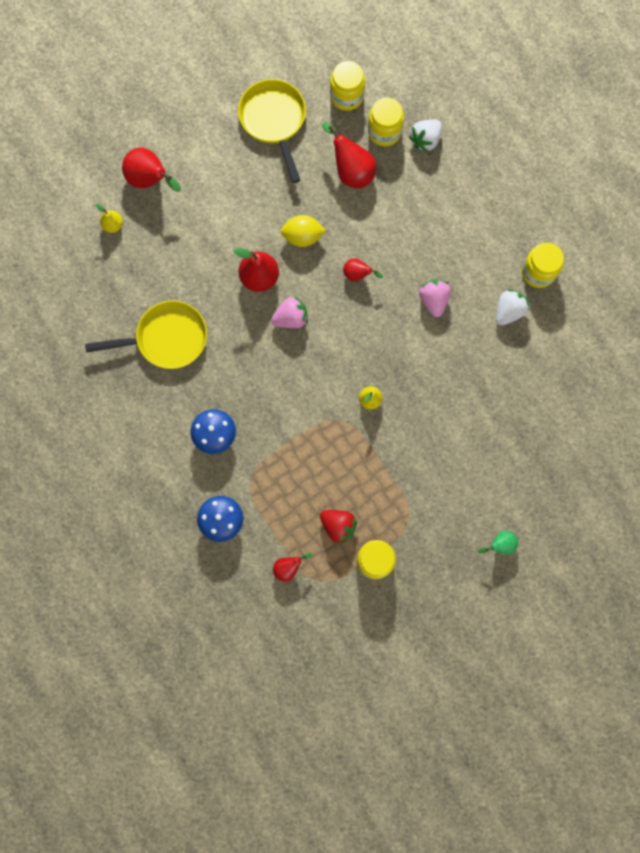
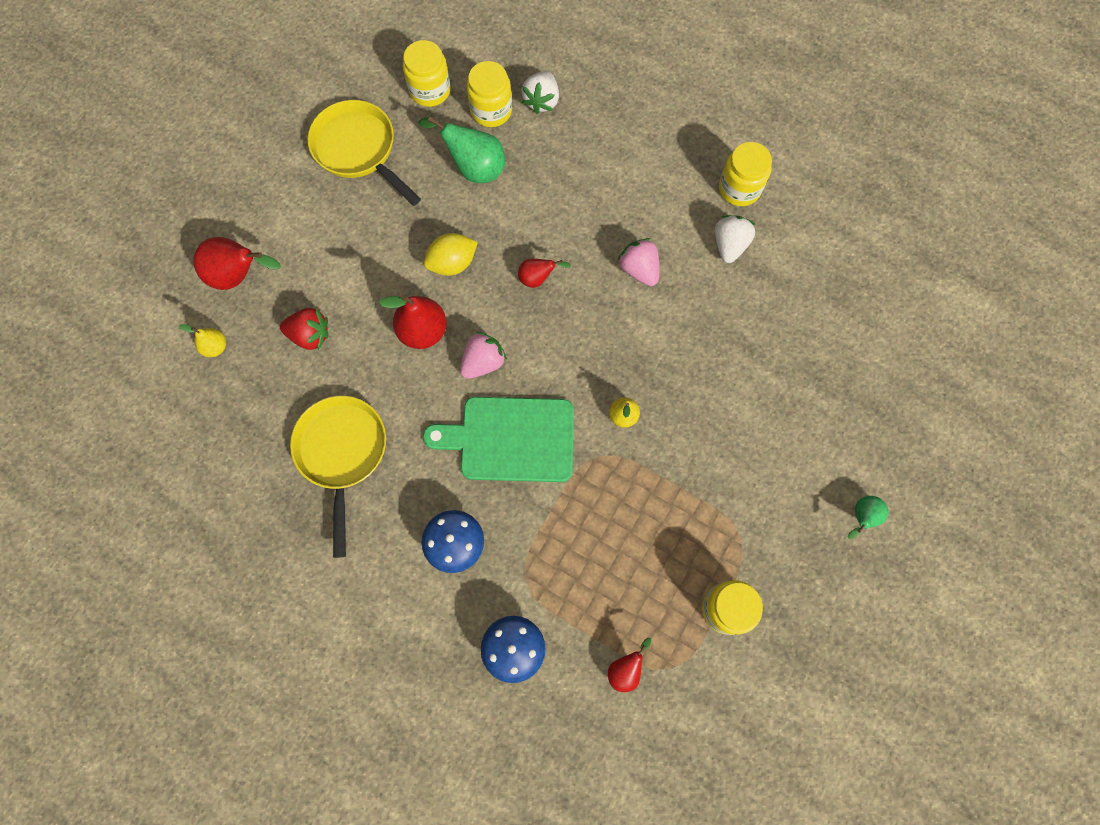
camera: 25 degrees left, 5 degrees down
(167, 338) = (342, 453): yellow pan -> yellow pan turned 60 degrees counterclockwise
(285, 381) = (510, 439): none -> green cutting board
(338, 526) = (660, 586): red strawberry -> red strawberry (310, 335)
(351, 171) = (474, 168): red pear -> green pear

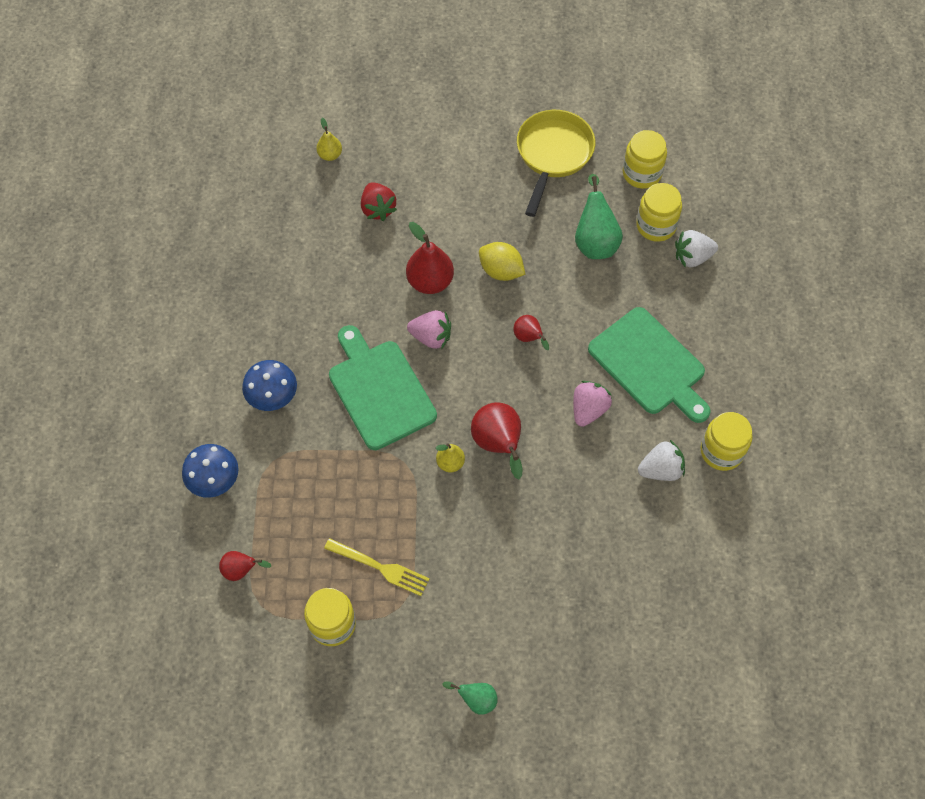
camera: 60 degrees right, 10 degrees down
(239, 275) = (395, 137): red pear -> red pear (498, 445)
(342, 453) = (298, 281): yellow pan -> none
(625, 195) = (650, 365): none -> green cutting board
(692, 535) = (379, 567): none -> yellow fork

